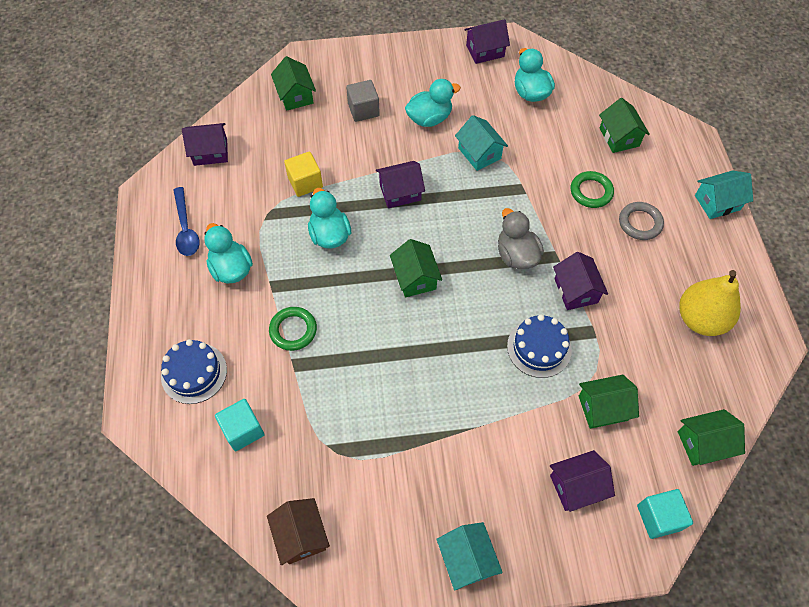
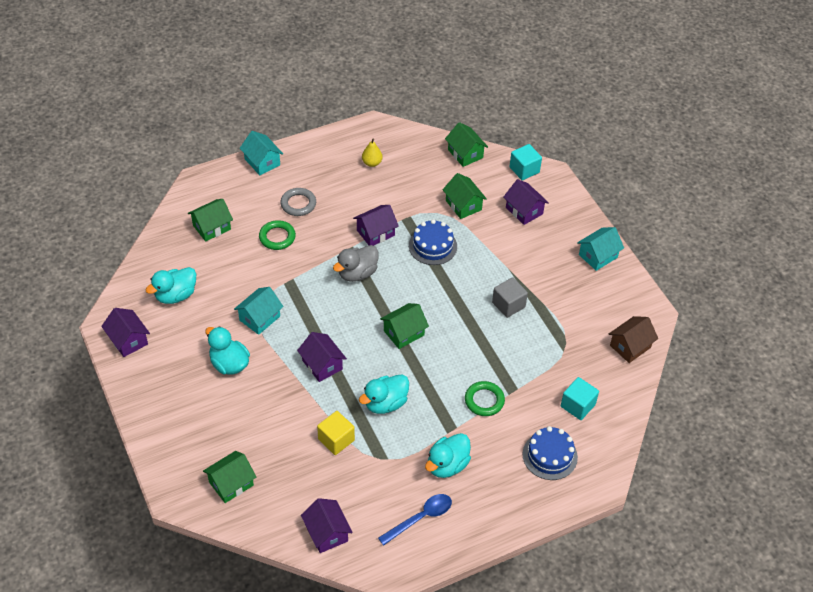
camera: 110 degrees left, 10 degrees down
(363, 110) = (234, 419): grey cube -> grey cube (508, 305)
(700, 319) = (372, 163): yellow pear -> yellow pear, size x0.50

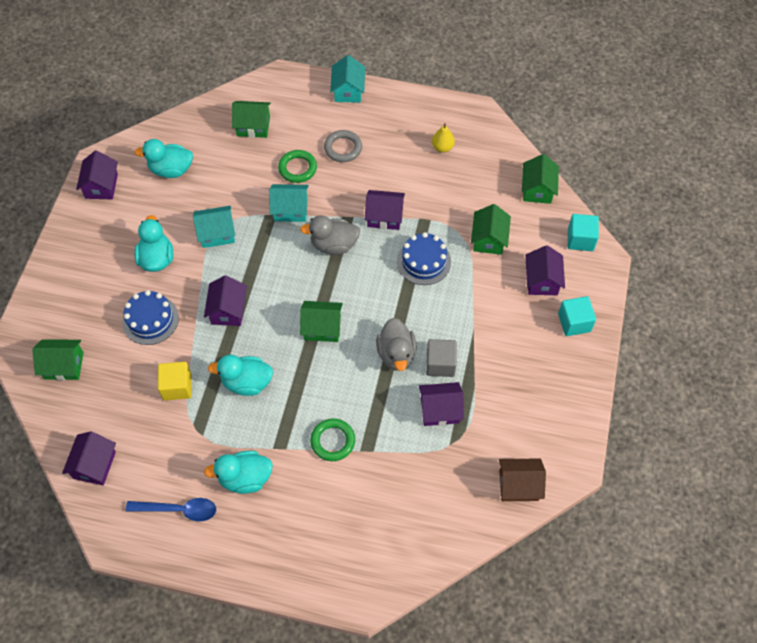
camera: 40 degrees right, 10 degrees up
(472, 317) = (396, 354): none -> grey duck
(536, 334) = (440, 410): none -> purple house
(550, 455) = (341, 537): blue cake -> blue cake (150, 319)
(577, 405) = (412, 508): turquoise cube -> turquoise cube (574, 322)
(598, 256) = (572, 372): turquoise house -> turquoise house (290, 210)

